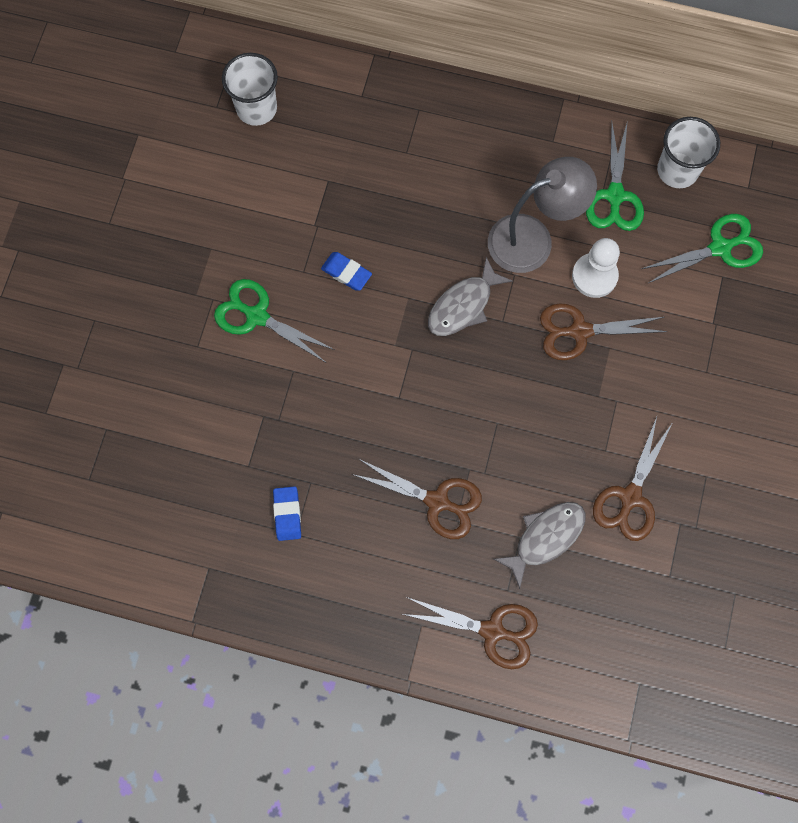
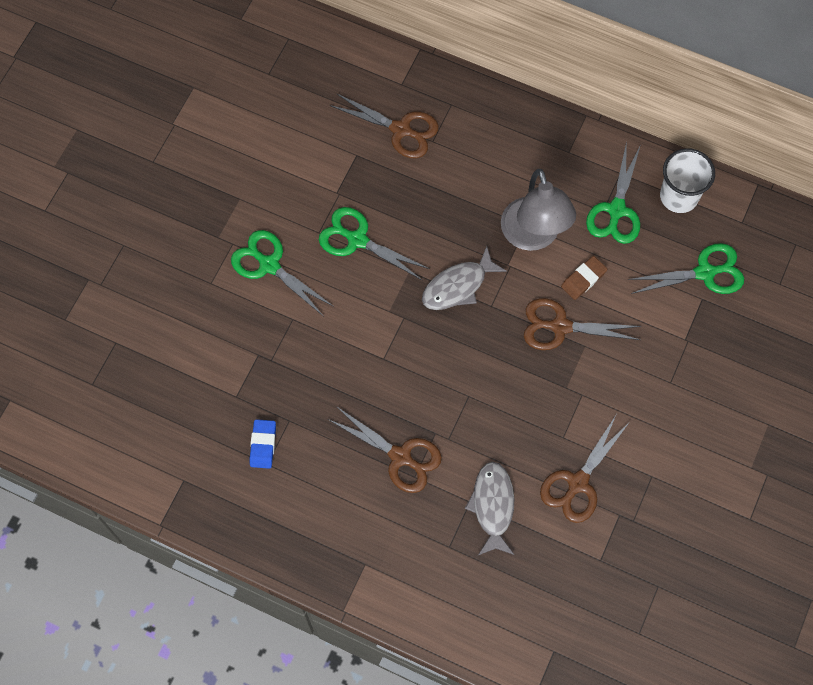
camera: 10 degrees right, 5 degrees down
(256, 108) = (304, 80): white cup -> none
(346, 273) = (357, 240): blue eraser -> green scissors
(492, 631) = (428, 580): brown scissors -> brown scissors (401, 130)
(533, 238) = (533, 236): grey lamp -> grey lamp turned 90 degrees clockwise
(545, 538) = (492, 506): grey fish -> grey fish turned 60 degrees counterclockwise
(594, 276) = (583, 279): white pawn -> brown eraser

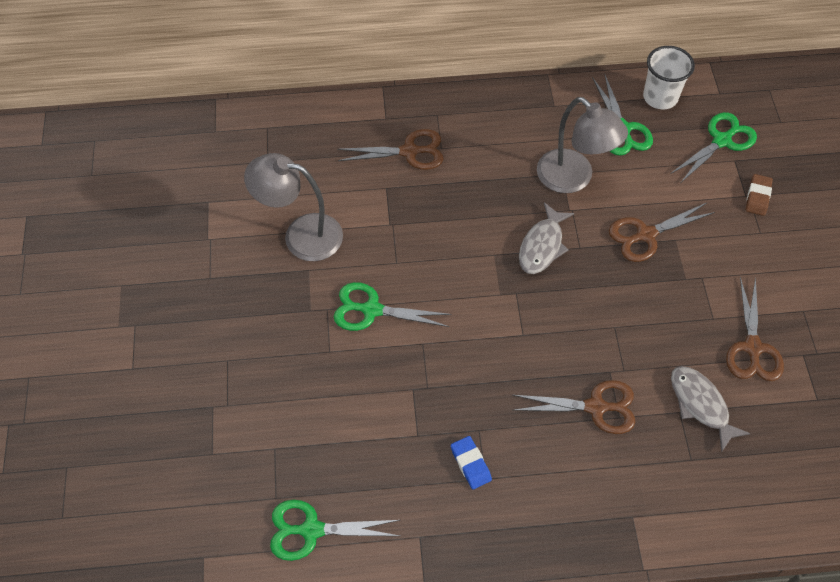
camera: 30 degrees left, 10 degrees down
(253, 162) = (301, 235): none -> grey lamp
(357, 240) = (433, 252): green scissors -> green scissors (311, 530)
(583, 279) = (636, 191): brown eraser -> brown eraser (757, 197)

